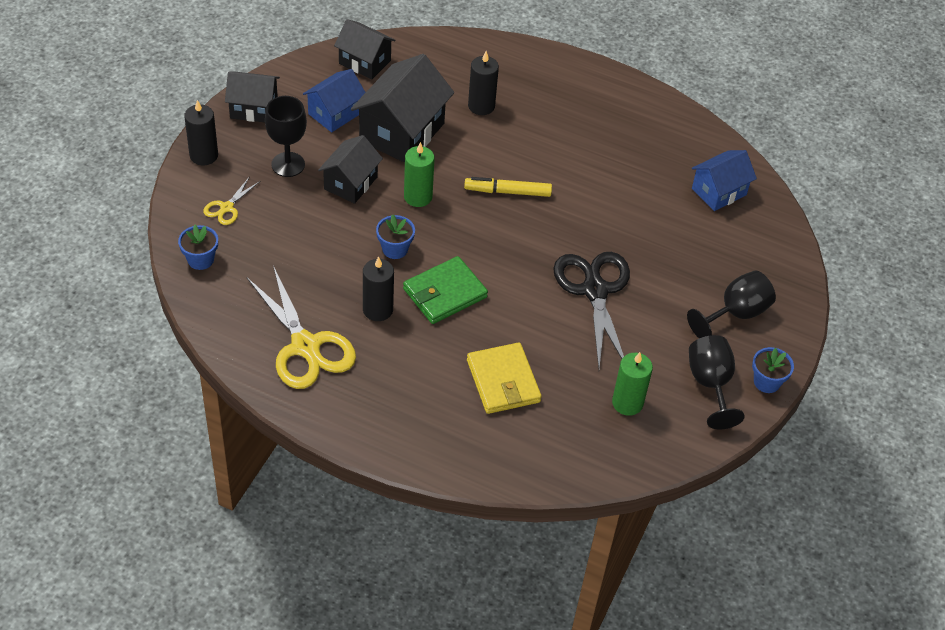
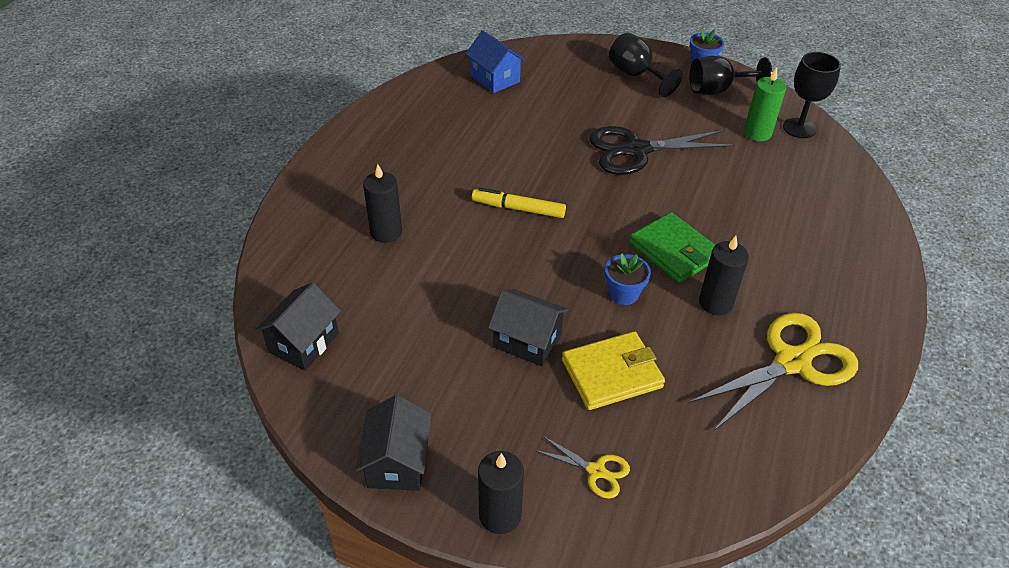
camera: 90 degrees left, 5 degrees down
(200, 259) = (697, 490): blue flower pot -> none
(288, 164) = (504, 409): black goblet -> black goblet (799, 128)
(335, 113) = (404, 366): blue house -> none
(402, 132) = (434, 298): black house -> none
(418, 197) = (539, 278): green candle -> none
(503, 381) = (768, 206): yellow wallet -> yellow wallet (611, 373)
(507, 191) = (518, 209): yellow marker -> yellow marker turned 105 degrees clockwise

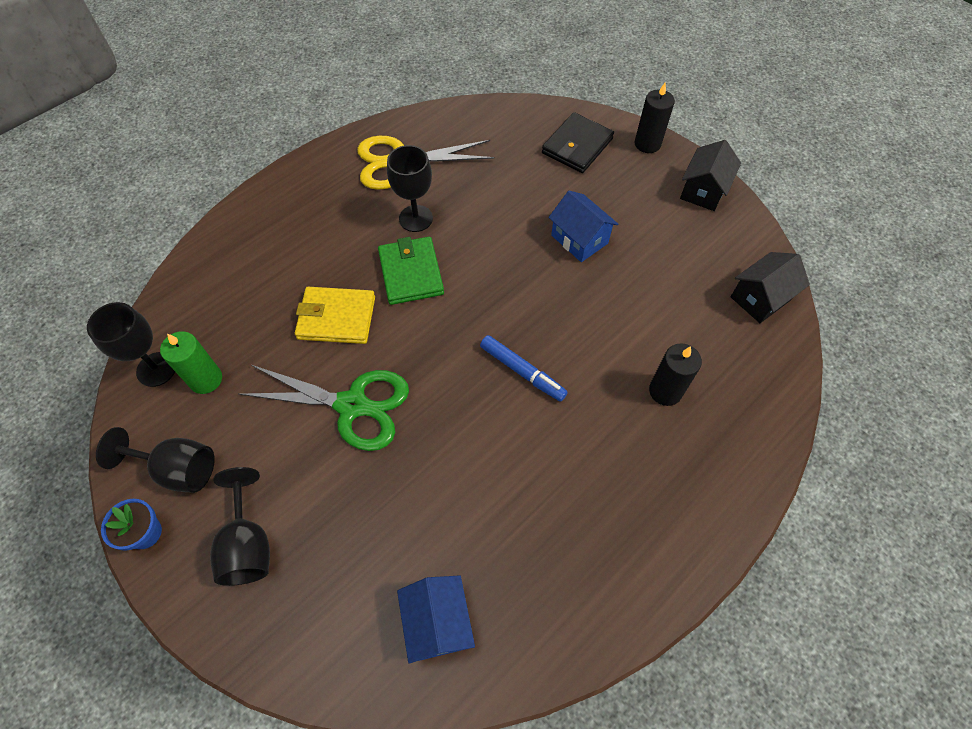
camera: 155 degrees left, 15 degrees up
(518, 209) = (522, 372): yellow marker -> blue marker
(527, 341) = (579, 239): black house -> blue house
(596, 471) = (577, 146): yellow scissors -> black wallet
(611, 373) = (531, 196): yellow wallet -> yellow wallet (336, 318)
(623, 294) = (481, 250): blue flower pot -> none
(636, 150) = (352, 405): black scissors -> green scissors
(715, 303) = (415, 218): black candle -> black goblet

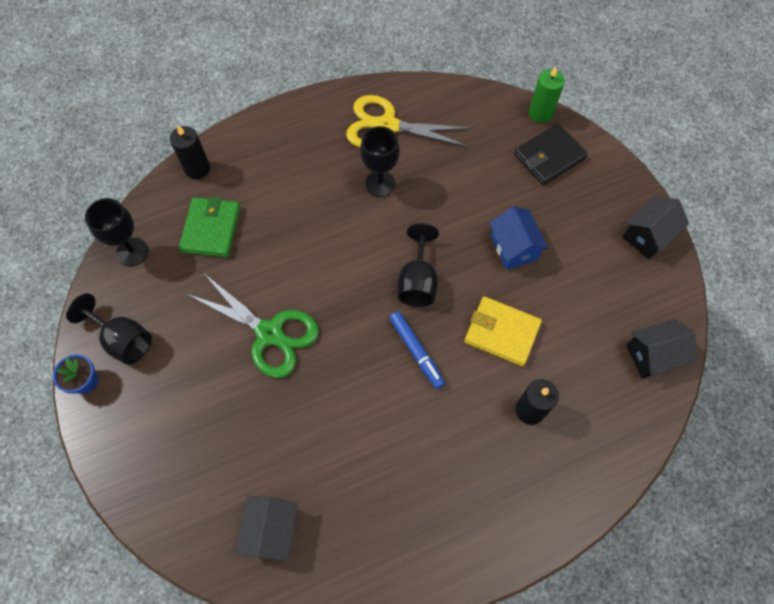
camera: 20 degrees right, 5 degrees up
(206, 379) = (166, 273): green candle -> green candle (540, 113)
(248, 545) = (154, 418): black goblet -> black goblet (417, 282)
(336, 318) = (283, 254): yellow wallet -> yellow wallet (502, 333)
(411, 273) = (357, 233): green wallet -> green wallet (211, 229)
(437, 623) = (271, 531): blue house -> black house
(647, 144) = (615, 173): black candle -> black candle (197, 169)

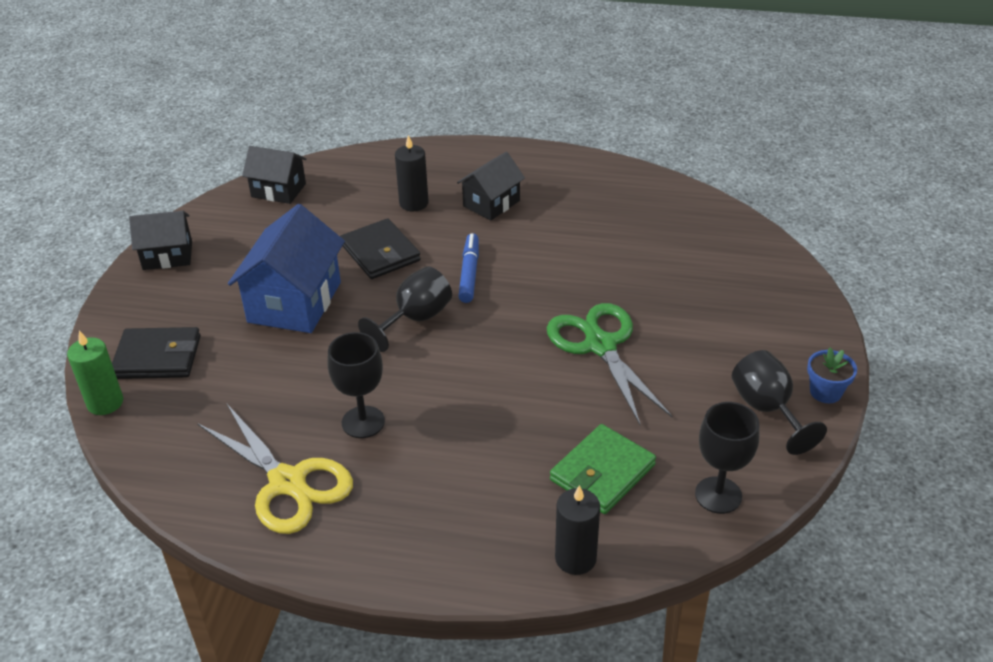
camera: 145 degrees left, 25 degrees down
(271, 531) = (687, 226): black house -> black house (491, 203)
(502, 333) = (380, 252): yellow wallet -> black wallet
(514, 247) = (294, 302): blue house -> blue house, size x1.65

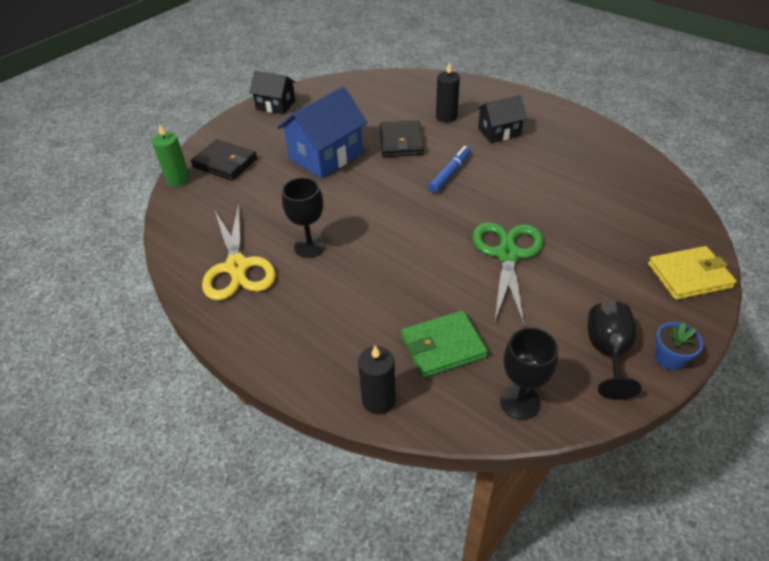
camera: 30 degrees right, 5 degrees up
(278, 190) = (367, 85): black house -> none
(415, 319) = (392, 192): black goblet -> none
(792, 301) = (689, 275): none -> yellow wallet

